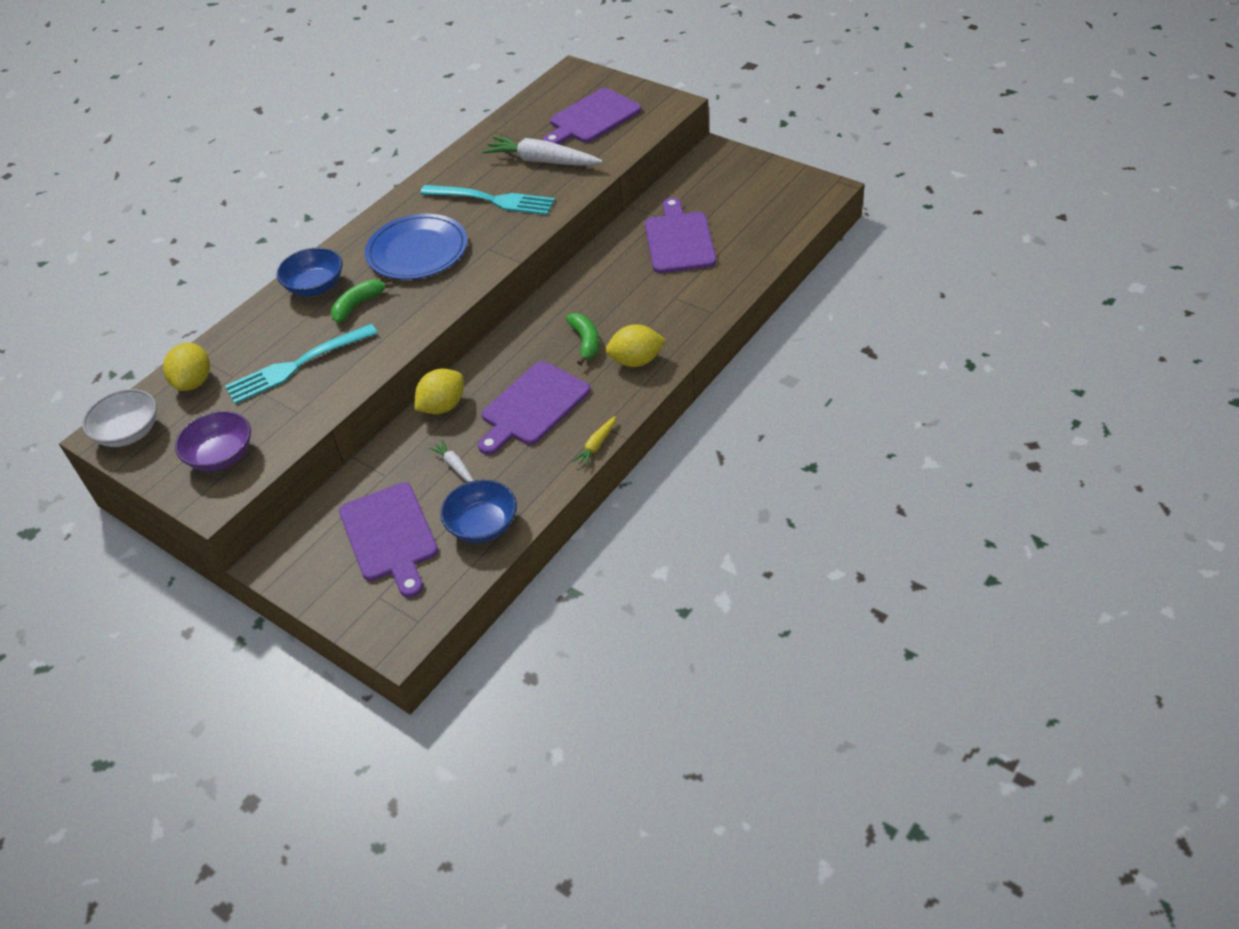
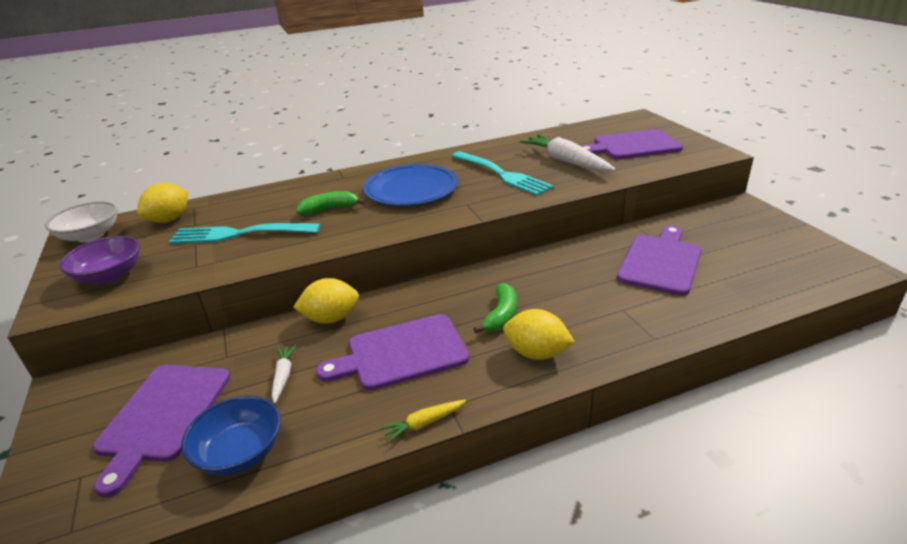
camera: 30 degrees right, 15 degrees down
(315, 286) = (317, 189): blue bowl -> none

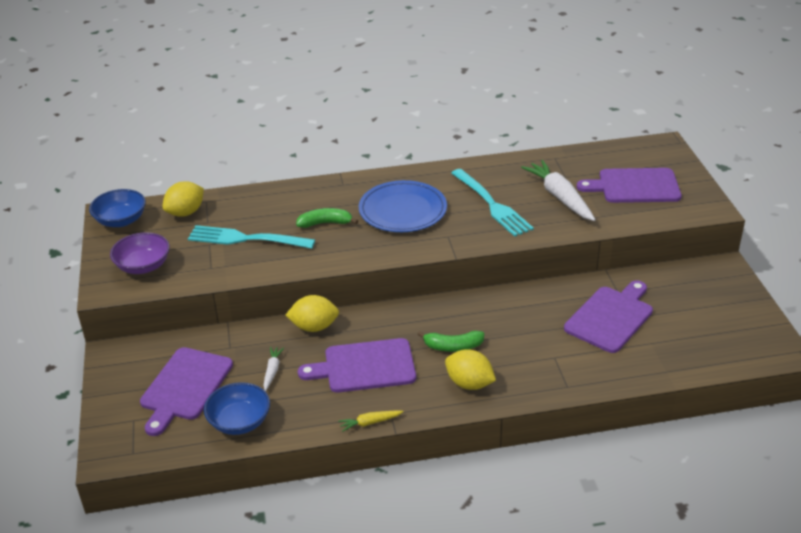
camera: 10 degrees right, 5 degrees up
(90, 236) = (121, 220): white bowl -> blue bowl
(501, 315) = (453, 346): green banana -> green banana turned 60 degrees clockwise

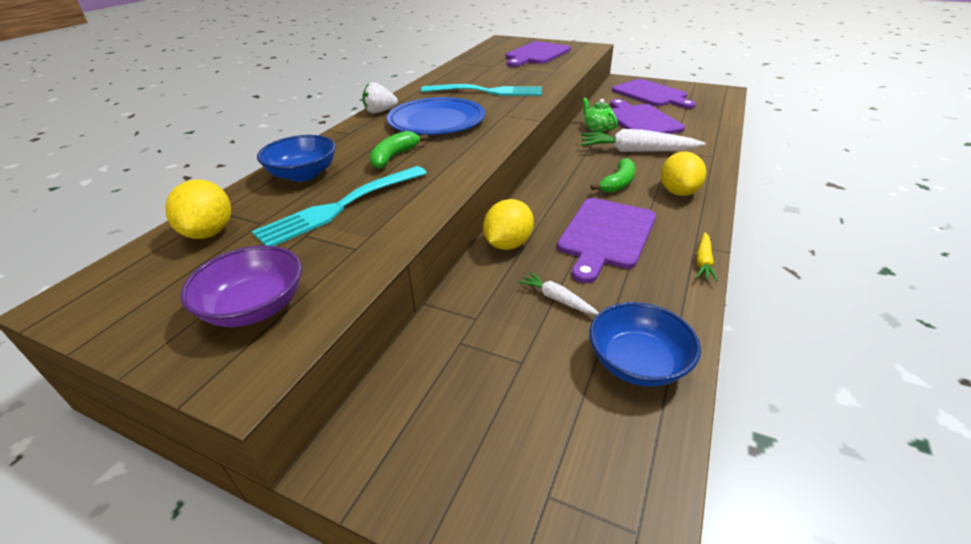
camera: 55 degrees left, 0 degrees up
(121, 220) = (111, 294): blue bowl -> blue bowl (303, 174)
(185, 387) = (518, 394): purple cutting board -> purple cutting board (651, 94)
(393, 176) = (380, 112): none -> white strawberry
(469, 383) = (678, 192): yellow lemon -> yellow lemon turned 60 degrees counterclockwise
(557, 297) = (597, 128): none -> green teapot
(559, 197) = (513, 73): white carrot -> white carrot (636, 151)

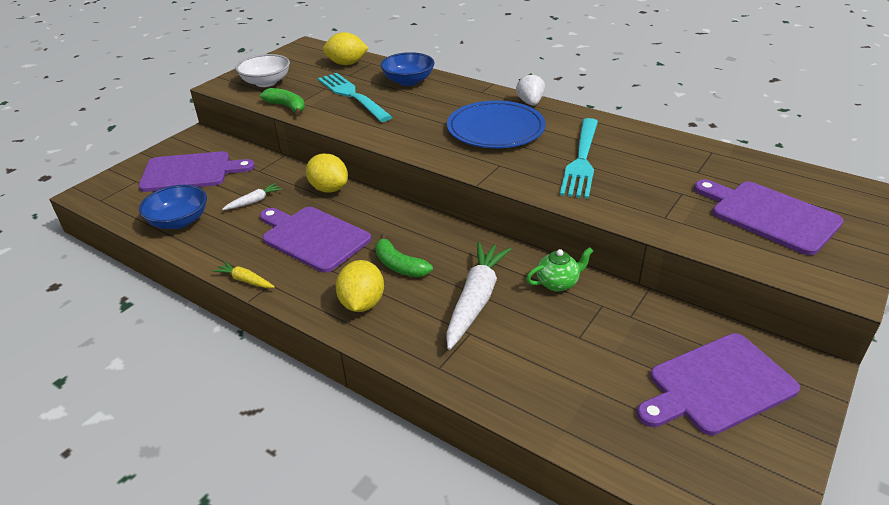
camera: 100 degrees right, 0 degrees up
(255, 308) = (266, 82): purple bowl -> white bowl
(394, 157) = (421, 111): green banana -> green banana (287, 106)
(641, 120) = (584, 334): purple cutting board -> purple cutting board (190, 172)
(678, 192) = (362, 303): yellow lemon -> yellow lemon turned 75 degrees clockwise

